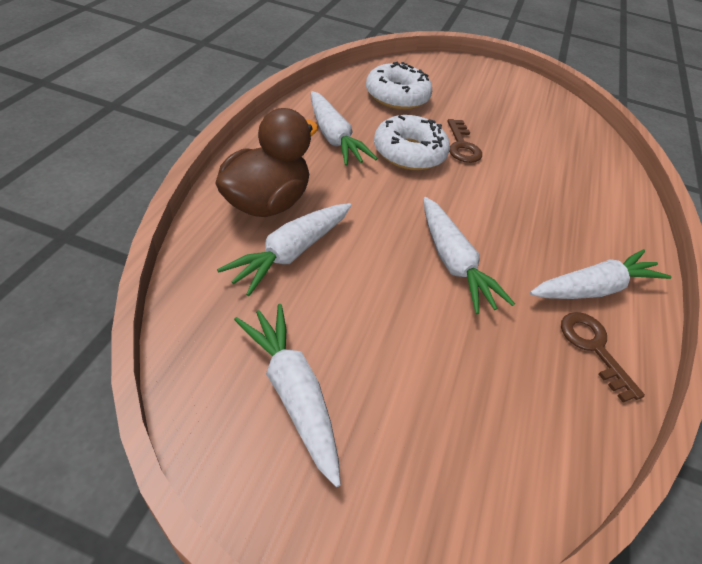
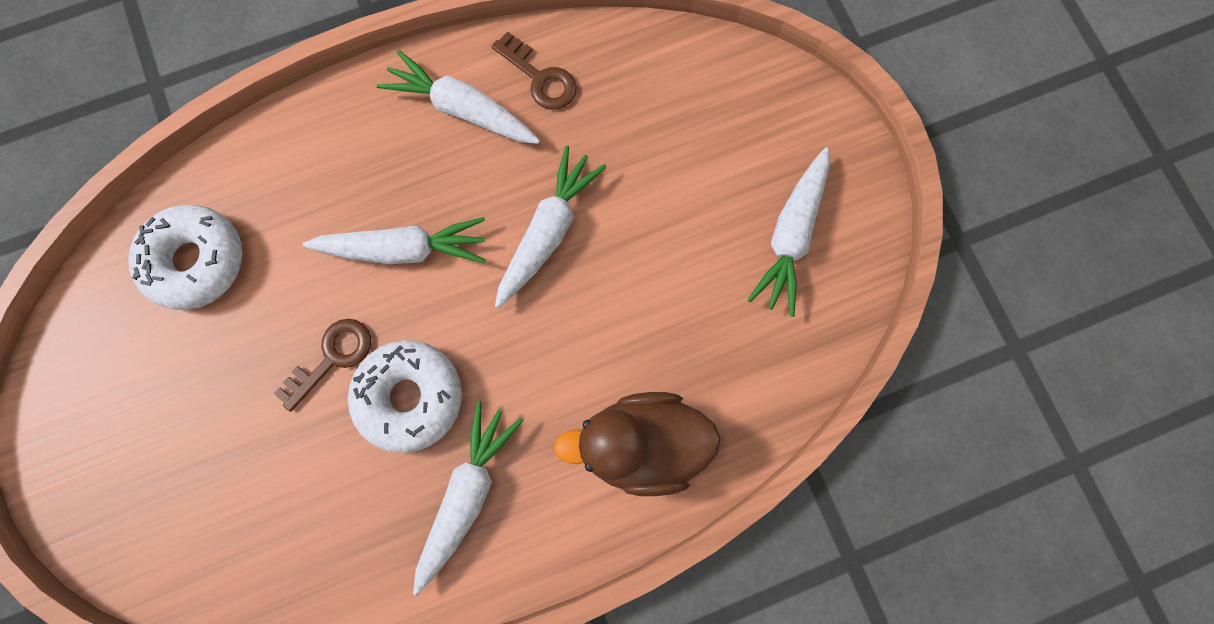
camera: 125 degrees left, 30 degrees up
(291, 253) = (677, 361): white carrot -> white carrot (404, 249)
(397, 96) = (288, 515): white donut -> white donut (196, 261)
(594, 348) = (540, 78): brown key -> brown key turned 75 degrees counterclockwise

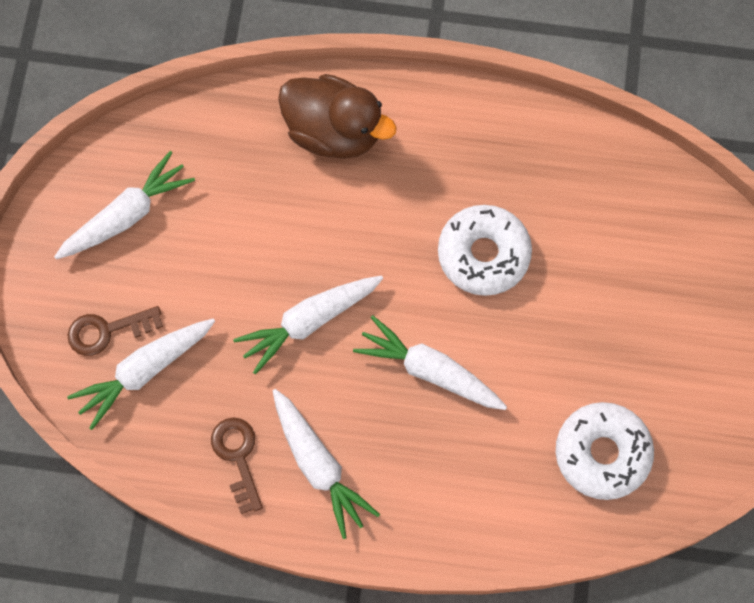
camera: 150 degrees left, 5 degrees down
(332, 358) = (528, 315): brown key -> brown key (107, 331)
(467, 494) = (477, 166): white carrot -> white carrot (144, 371)

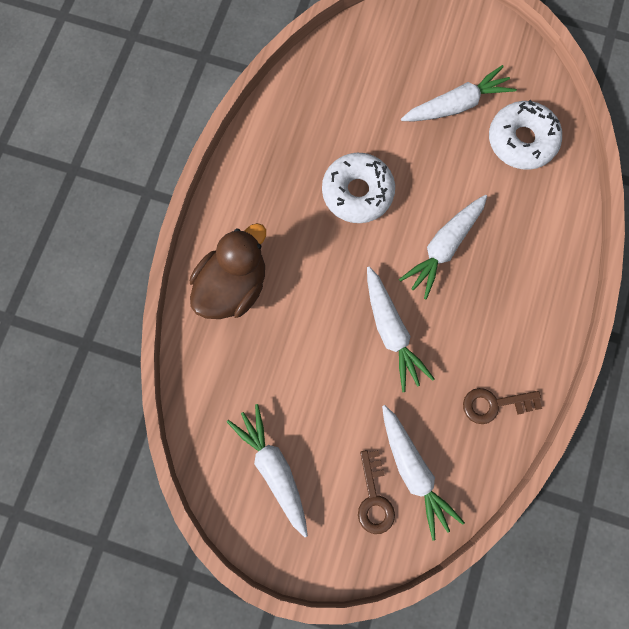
camera: 80 degrees left, 5 degrees up
(319, 465) = (508, 342): white carrot -> white carrot (456, 105)

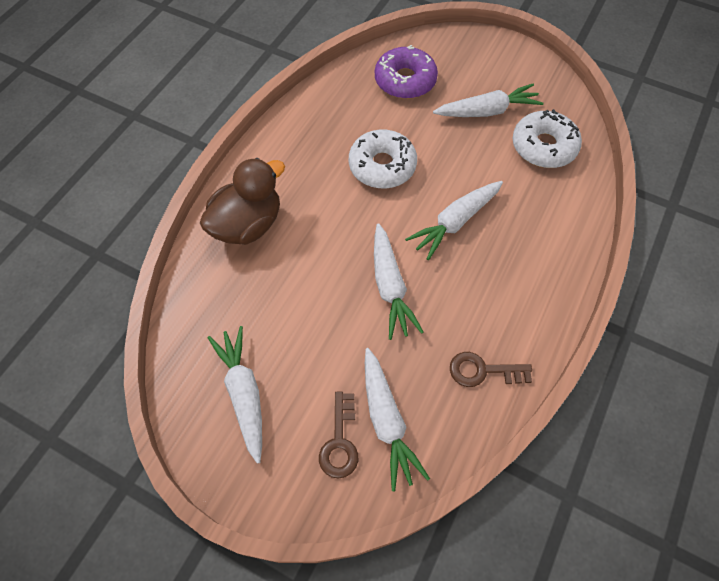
camera: 10 degrees right, 15 degrees down
(362, 79) = (405, 81): none -> purple donut

